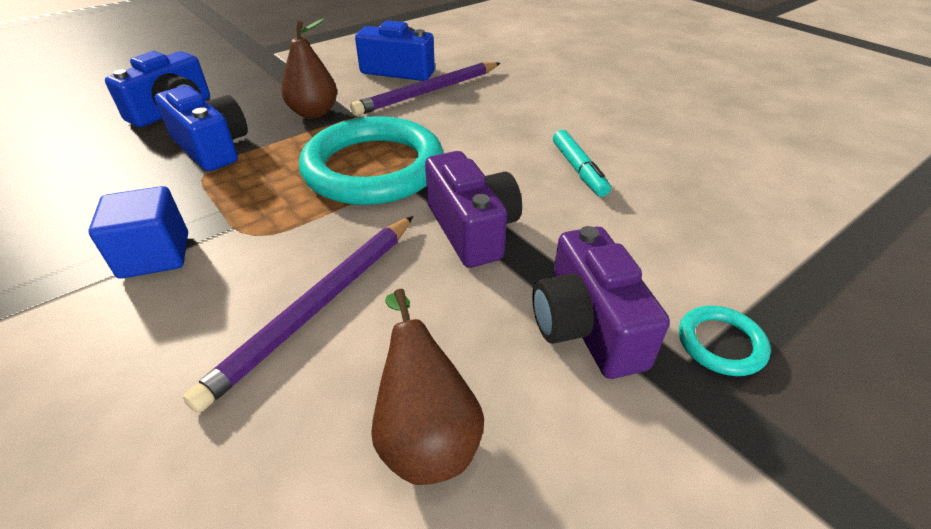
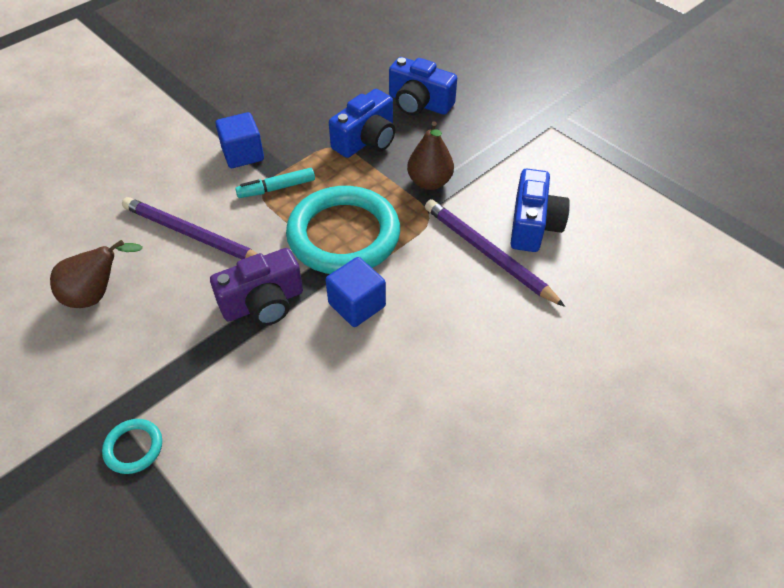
camera: 85 degrees right, 10 degrees up
(483, 162) = (357, 305): none -> blue cube
(578, 170) = (349, 377): turquoise marker -> turquoise marker (276, 188)
(586, 326) = (159, 369): purple camera -> none

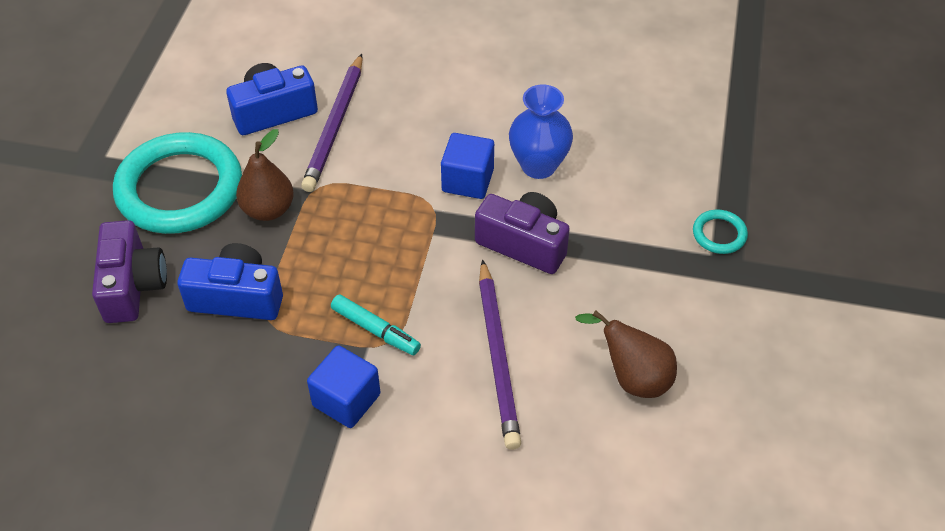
camera: 125 degrees left, 0 degrees up
(329, 363) = (538, 166): none -> blue vase
(343, 235) = (395, 235): turquoise ring -> turquoise ring (180, 189)
(419, 103) = (133, 285): blue camera -> purple camera

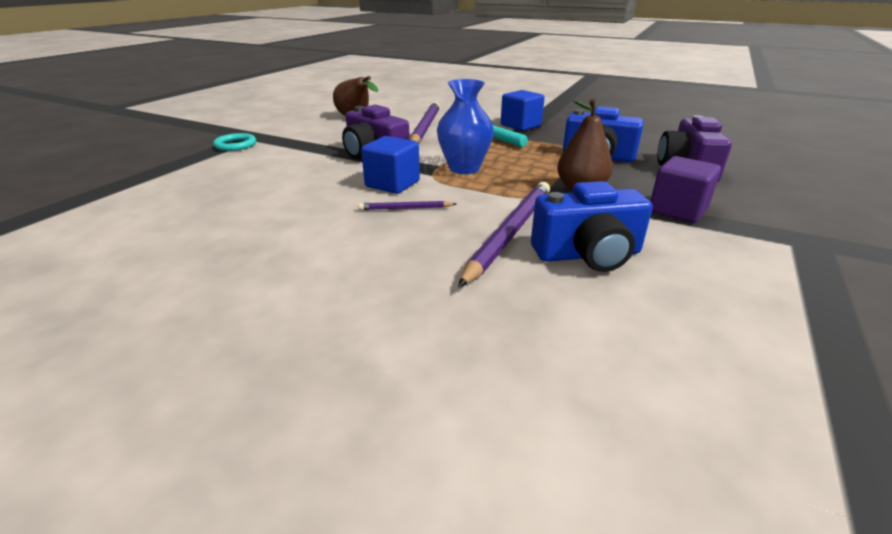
camera: 165 degrees left, 20 degrees down
(180, 189) = (677, 210): turquoise ring -> purple cube
(435, 142) = (405, 208): none -> purple pencil
(538, 166) = (323, 184): blue vase -> blue vase (464, 168)

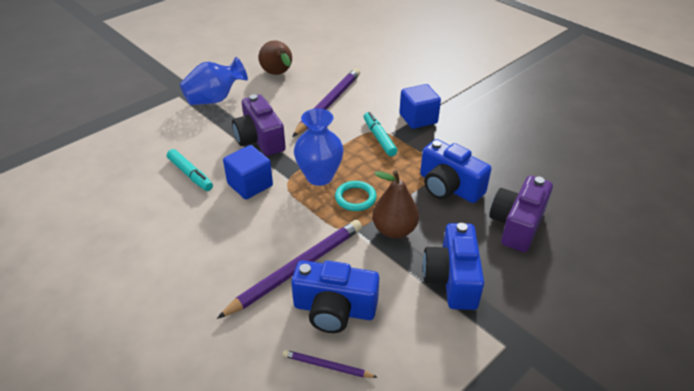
camera: 20 degrees right, 10 degrees up
(235, 145) = (162, 100): turquoise ring -> turquoise ring (355, 198)
(299, 138) = (215, 99): none -> blue vase
(313, 187) = (190, 174): none -> turquoise marker
(405, 208) = (241, 219): purple pencil -> purple pencil (327, 366)
(677, 210) = (452, 279): purple cube -> blue camera

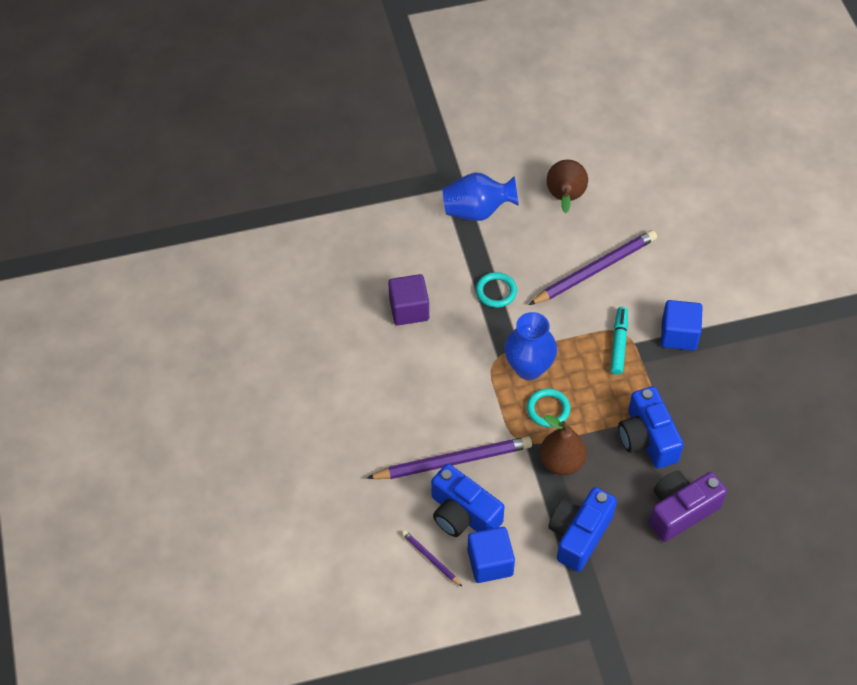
camera: 30 degrees right, 15 degrees up
(190, 174) = (409, 309): turquoise marker -> purple cube
(250, 185) = (458, 348): blue cube -> blue cube (490, 563)
(260, 139) = (496, 291): purple camera -> turquoise ring

